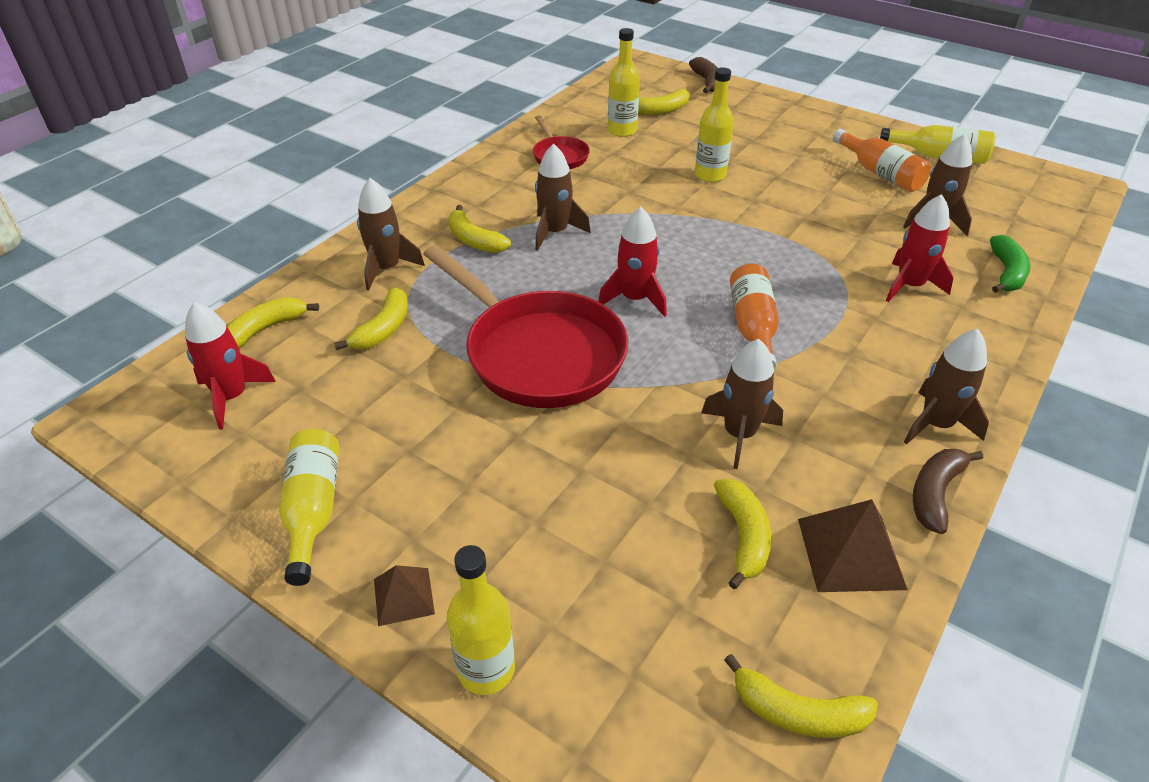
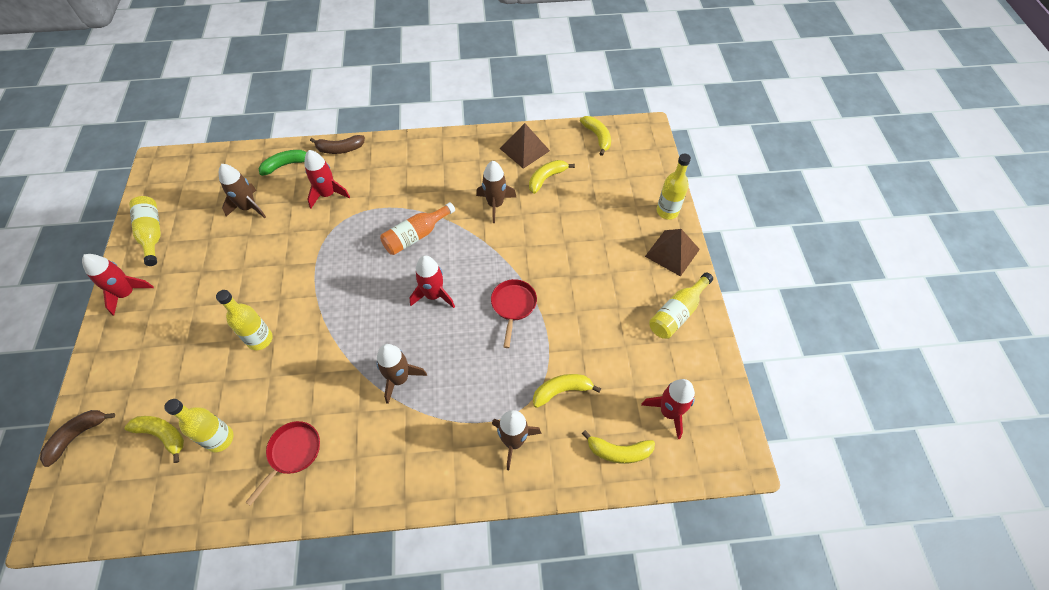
camera: 130 degrees left, 15 degrees up
(403, 596) = (672, 252): brown pyramid -> brown pyramid, size x1.65
(474, 240) = (444, 417): yellow banana -> none
(538, 353) = (513, 306): red pan -> red pan, size x0.48
(855, 128) = (127, 293): none -> red rocket
(880, 173) = (197, 253): orange bottle -> none
(935, 493) = (473, 139): brown banana -> brown banana (340, 149)
(936, 424) = (431, 151): brown rocket -> none

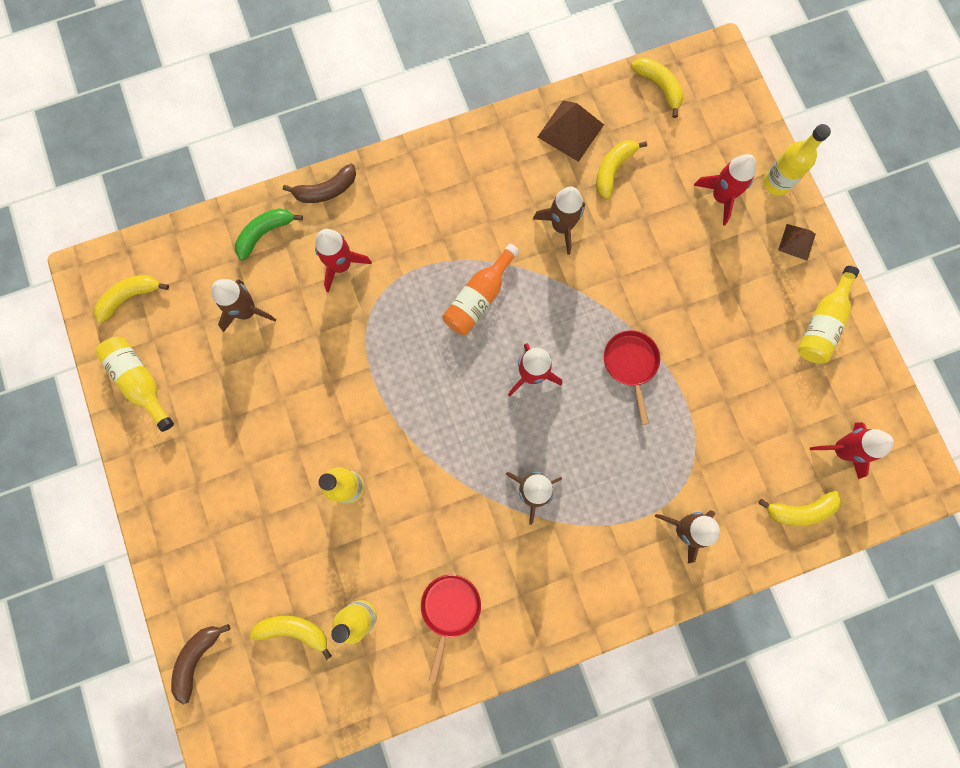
camera: 15 degrees left, 20 degrees up
(127, 293) = (155, 471): red rocket -> red rocket (721, 197)
(561, 391) = (719, 456): yellow banana -> yellow banana (130, 297)
(672, 252) = (796, 242): brown pyramid -> brown pyramid, size x0.60

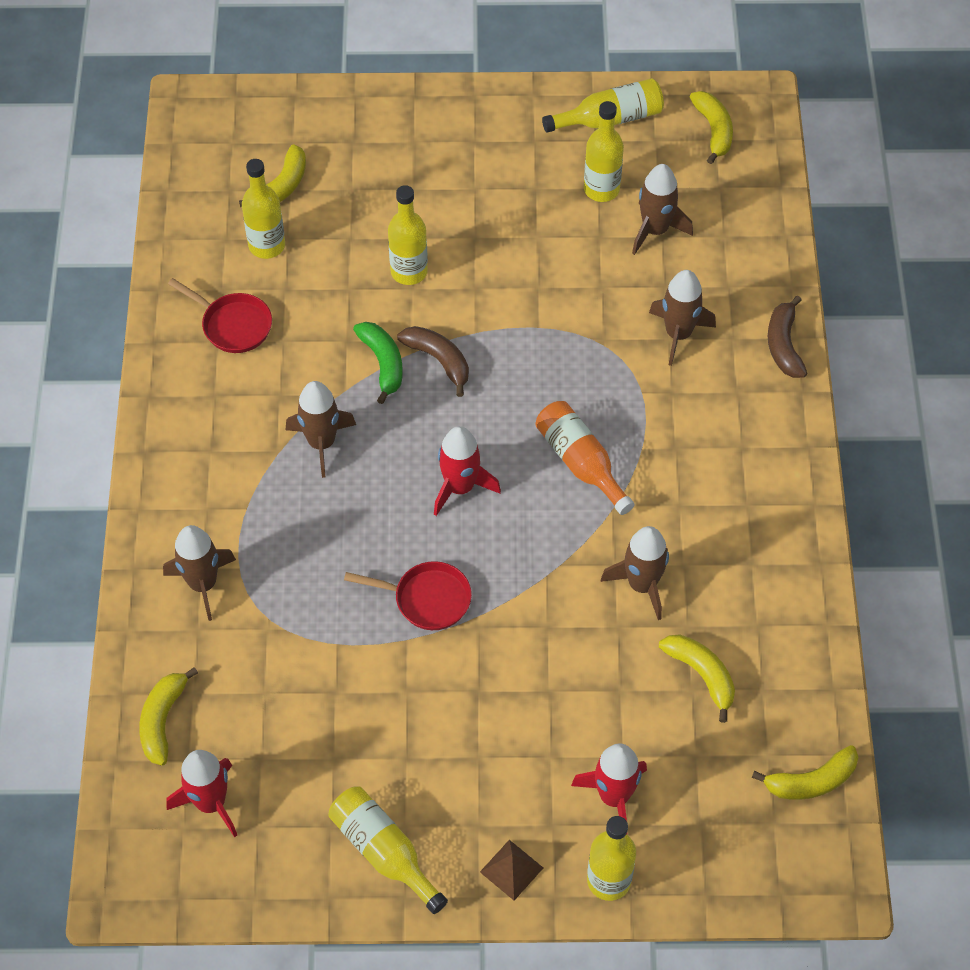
camera: 110 degrees right, 20 degrees down
(197, 658) = (296, 103): brown banana -> brown banana (439, 360)
(217, 364) = (601, 189): none -> yellow bottle
(265, 233) = (747, 270): green banana -> green banana (383, 363)
(341, 265) = (678, 334): red rocket -> brown rocket
(570, 130) = (778, 643): brown pyramid -> none

